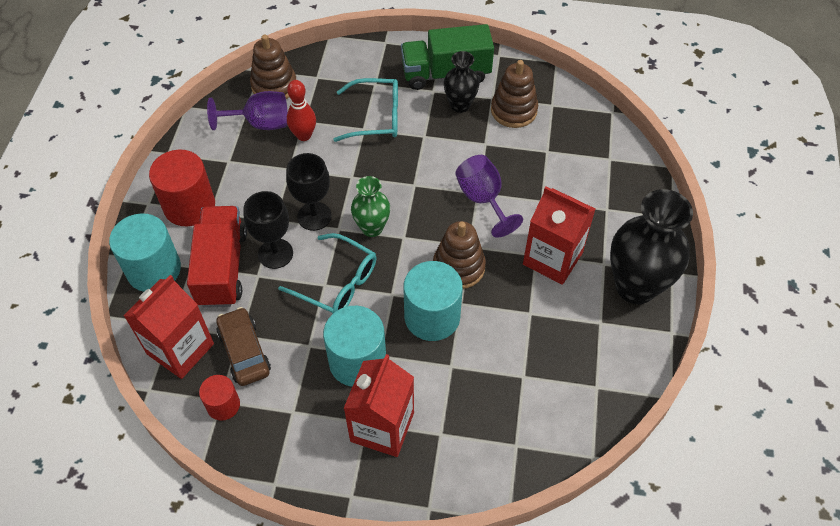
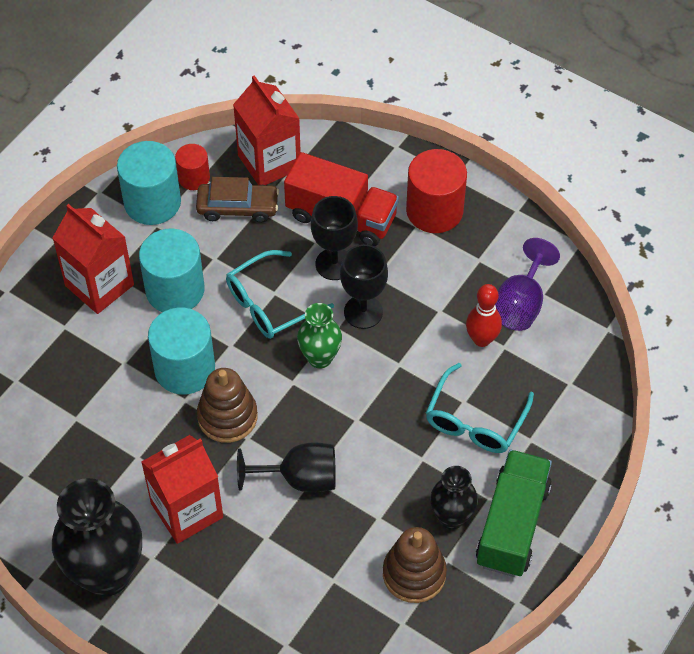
camera: 115 degrees right, 0 degrees up
(154, 269) = (369, 163): turquoise cylinder -> turquoise cylinder (152, 202)
(274, 86) = (574, 335): brown stacking toy -> none
(483, 199) = (300, 478): purple goblet -> black goblet

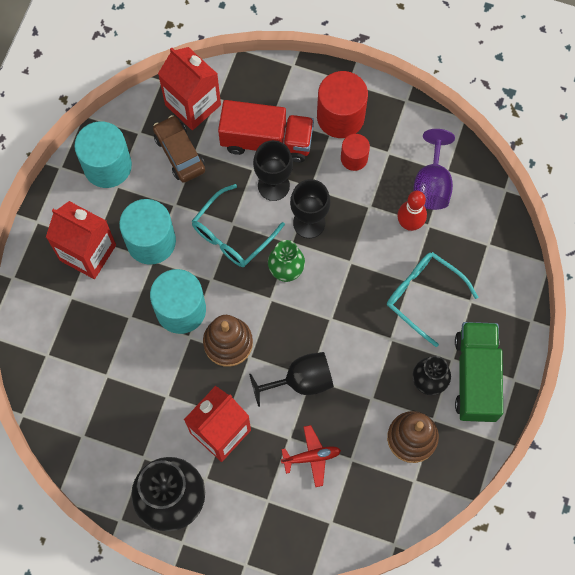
camera: 15 degrees left, 15 degrees up
(194, 178) = (135, 134): red cylinder -> red cylinder (354, 158)
(238, 207) = (179, 153): brown car -> brown car turned 105 degrees counterclockwise
(286, 565) = (311, 457): none -> red plane
(475, 420) = (423, 296): turquoise glasses -> turquoise glasses turned 120 degrees clockwise

